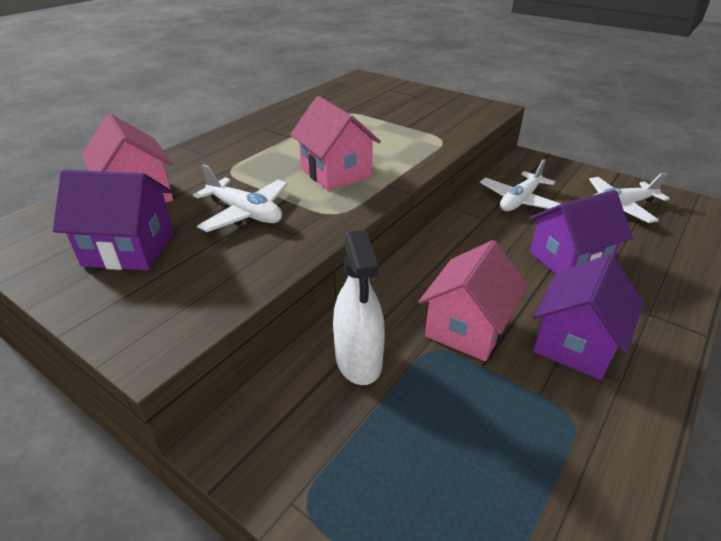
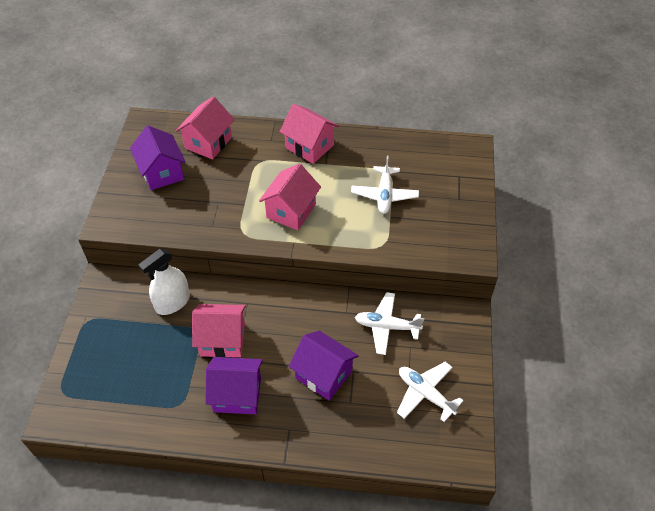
camera: 60 degrees right, 15 degrees up
(245, 213) = (219, 196): white plane -> white plane (384, 195)
(252, 137) = (309, 146): none -> pink house

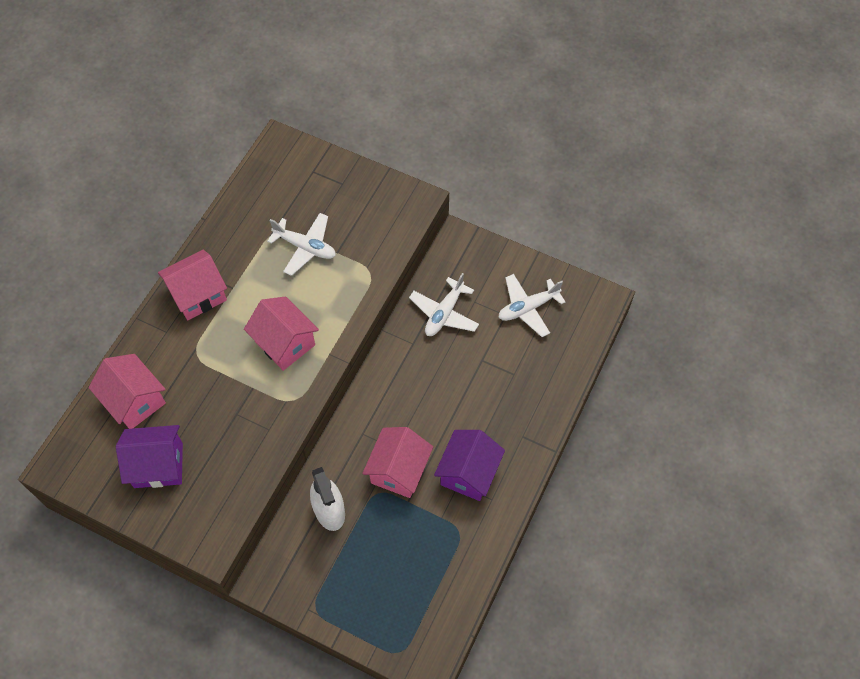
camera: 70 degrees left, 10 degrees up
(323, 374) = (475, 387): purple house -> none

